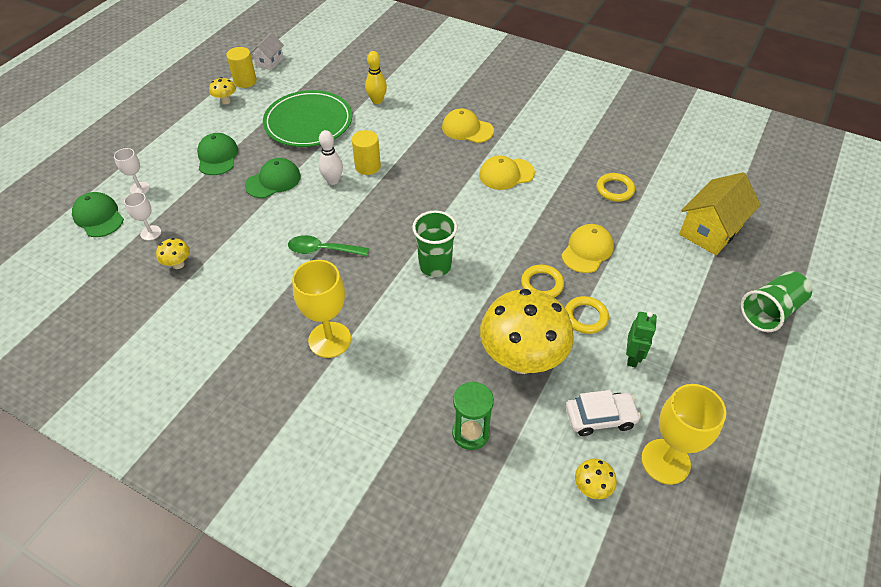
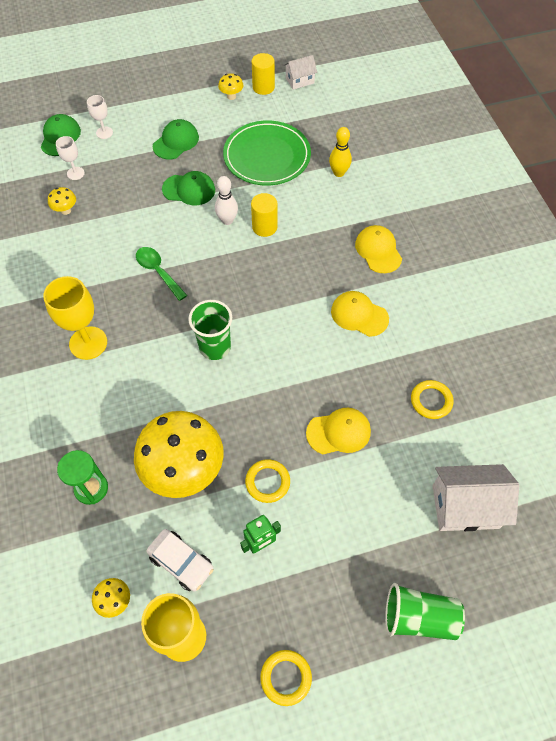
camera: 45 degrees right, 10 degrees up
(542, 284) = (269, 428): yellow ring -> yellow ring (286, 677)
(710, 230) = (465, 506): yellow house -> white house

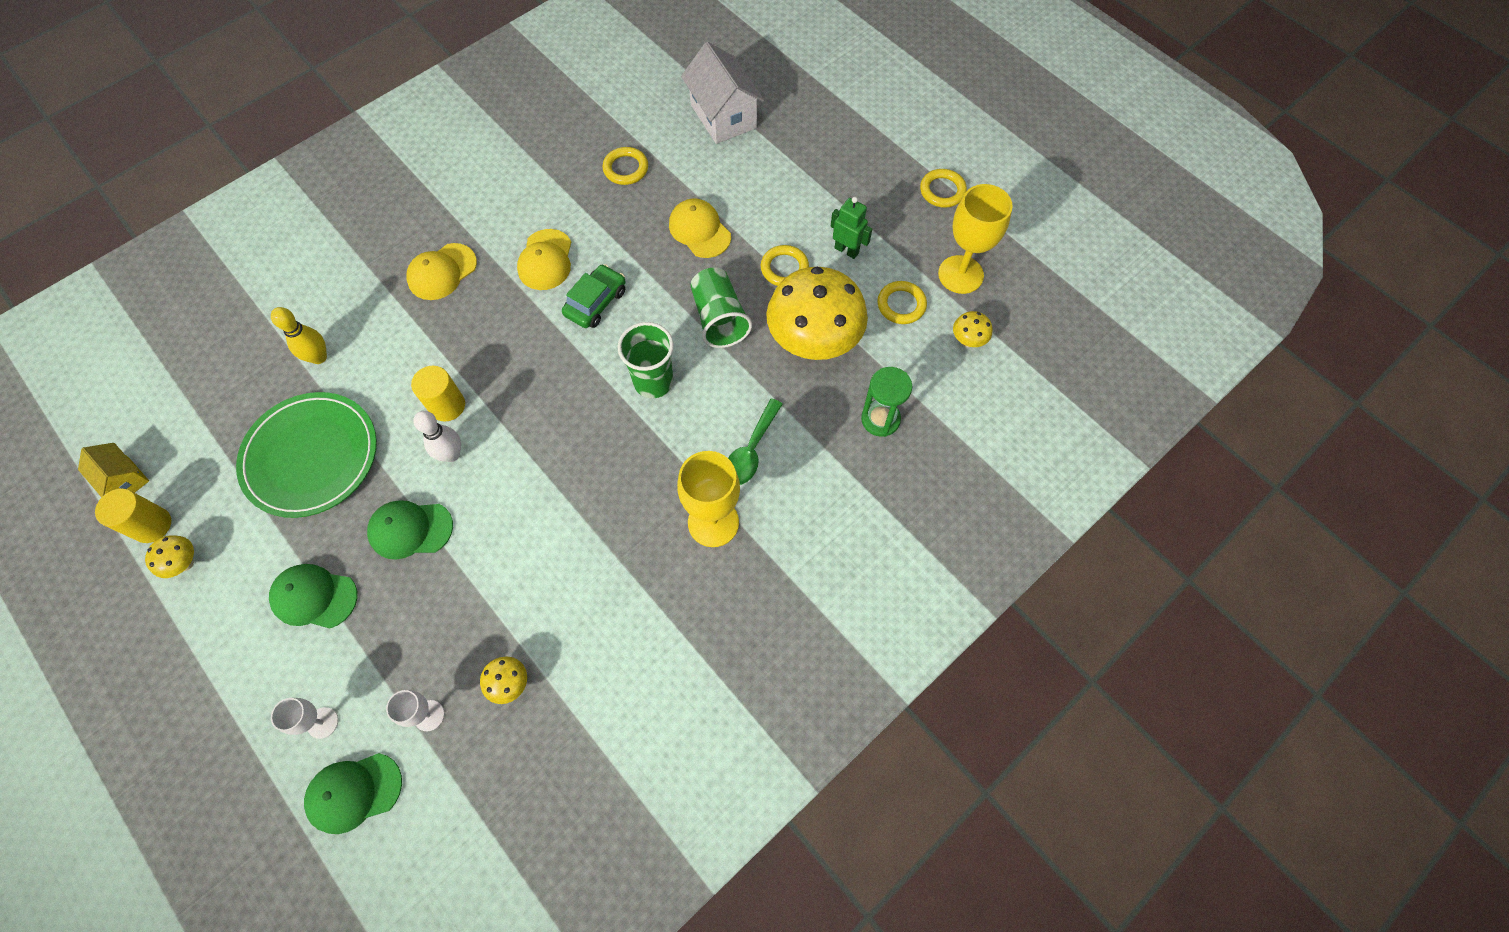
camera: 115 degrees left, 5 degrees up
(158, 271) = (571, 497): green spoon -> green spoon (751, 450)
(181, 562) = (901, 305): white car -> yellow ring
(189, 190) = (410, 529): green cap -> green cap turned 75 degrees counterclockwise
(300, 80) = (125, 479): white house -> yellow house
(303, 334) = (596, 302): none -> green car
(419, 617) = (839, 121): green cup -> green cup (719, 319)

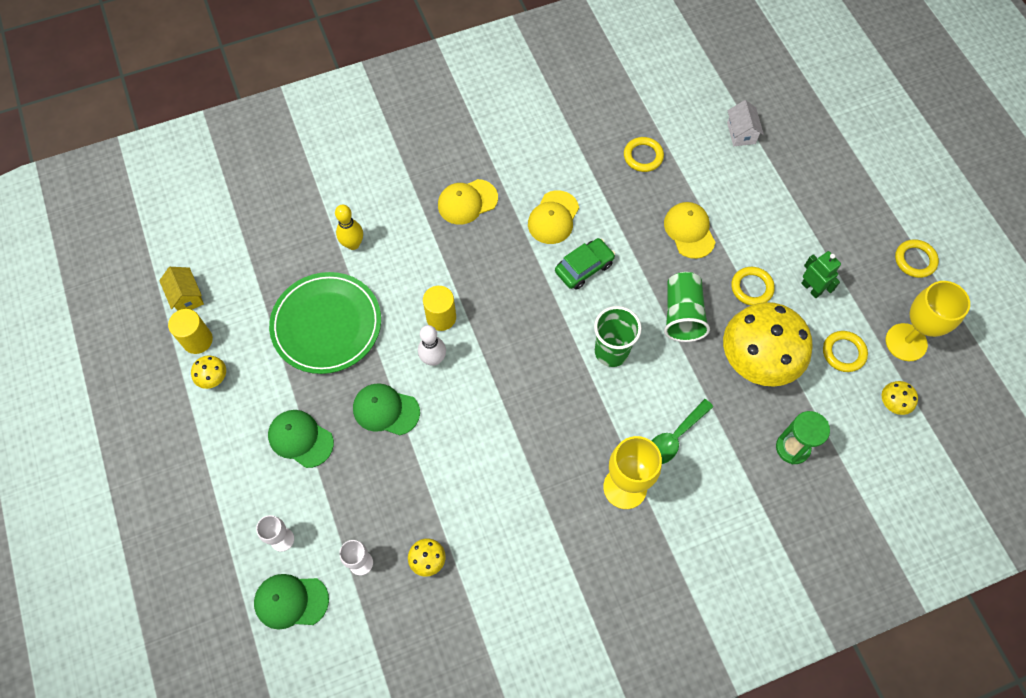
camera: 20 degrees right, 0 degrees up
(723, 116) = (741, 133): white house -> white house, size x0.56

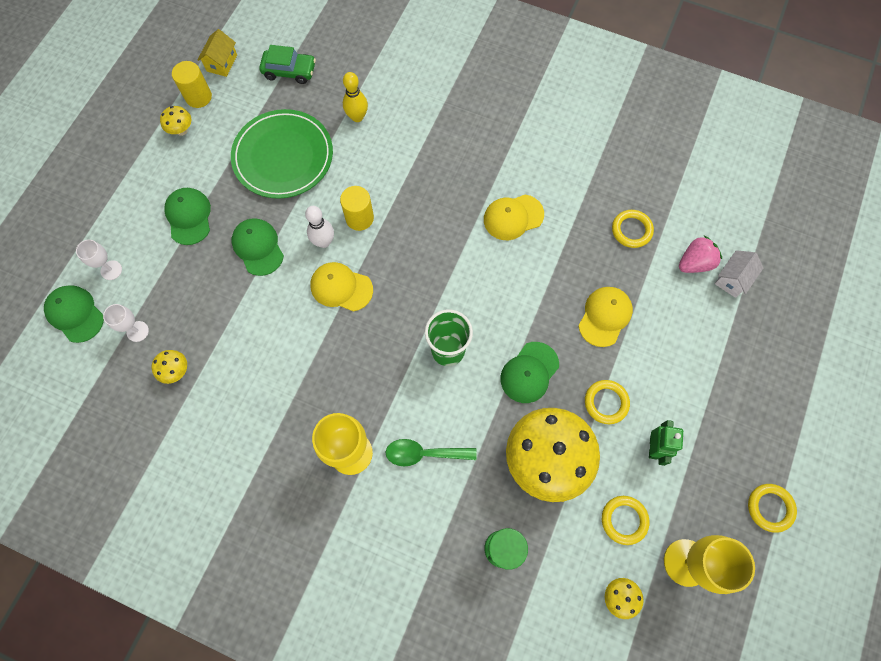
camera: 45 degrees right, 5 degrees up
(467, 202) = (464, 153): yellow cap -> yellow cap (341, 287)
(584, 268) = (495, 272): green car -> green car (289, 71)
(682, 315) = (529, 372): green cup -> green cap
(706, 143) = (694, 263): none -> pink strawberry

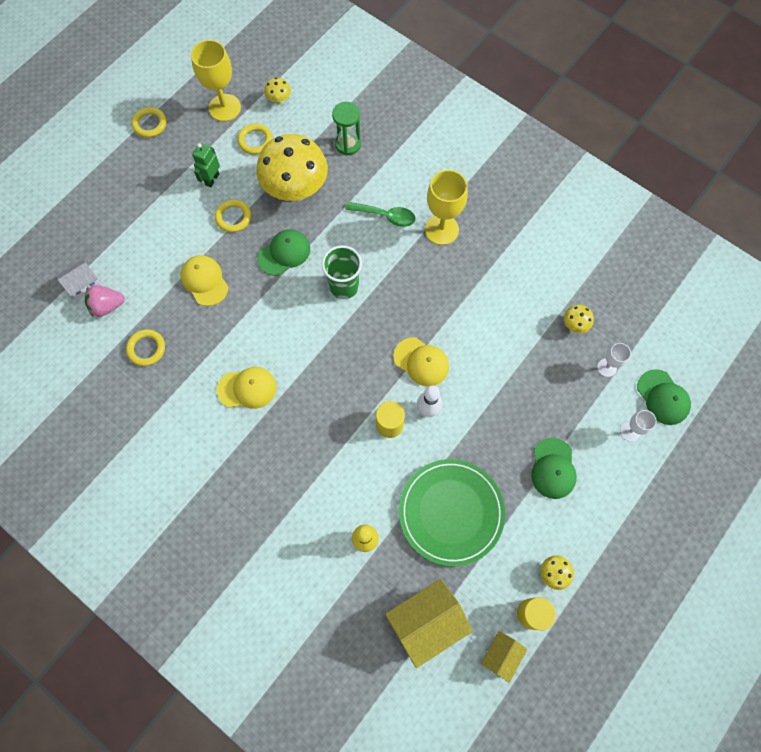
camera: 165 degrees left, 0 degrees up
(258, 247) = (490, 419): green cap -> none
(289, 71) = (426, 622): green car -> yellow house
(605, 316) = (204, 281): yellow cap -> yellow cap turned 105 degrees clockwise

